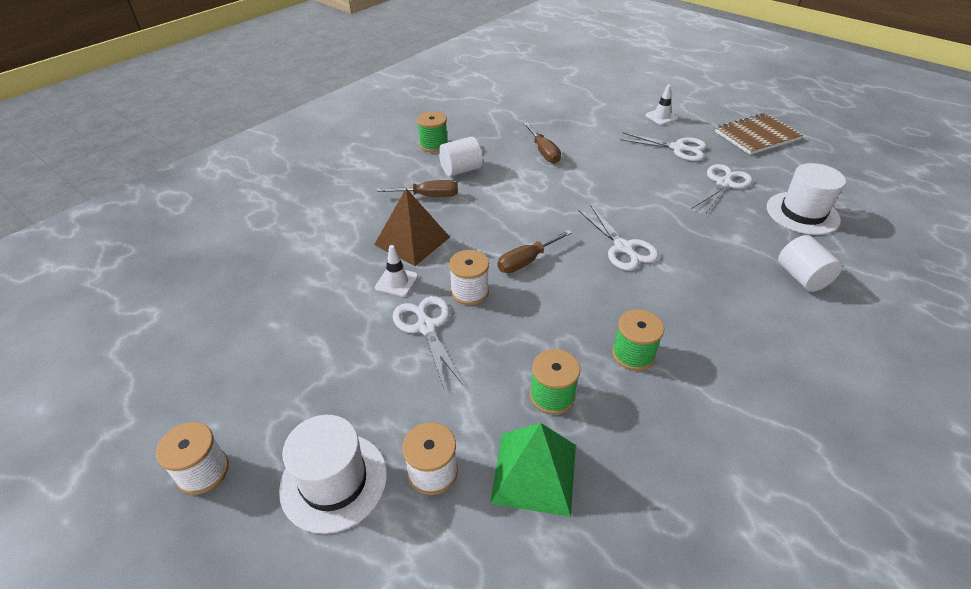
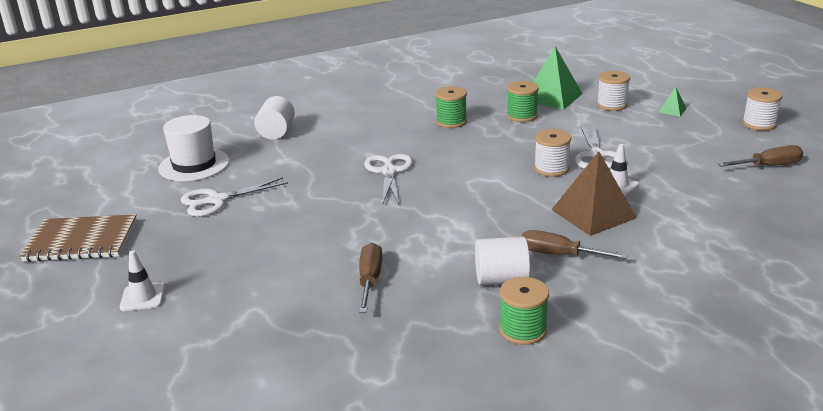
camera: 155 degrees left, 15 degrees down
(334, 481) = (672, 110): white hat -> green pyramid
(526, 261) = (486, 178): brown screwdriver -> brown screwdriver (768, 166)
(677, 148) = (198, 247): white scissors -> none

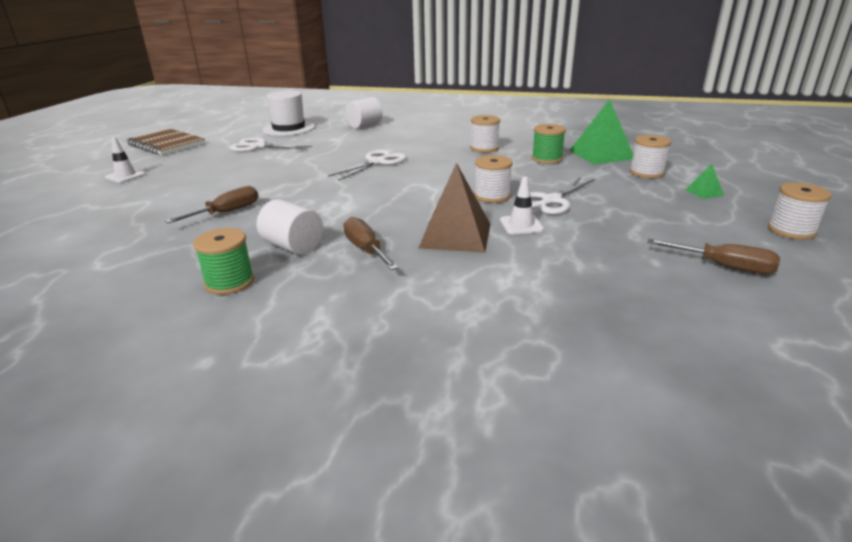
camera: 40 degrees right, 0 degrees up
(451, 121) = (484, 148): green spool -> white spool

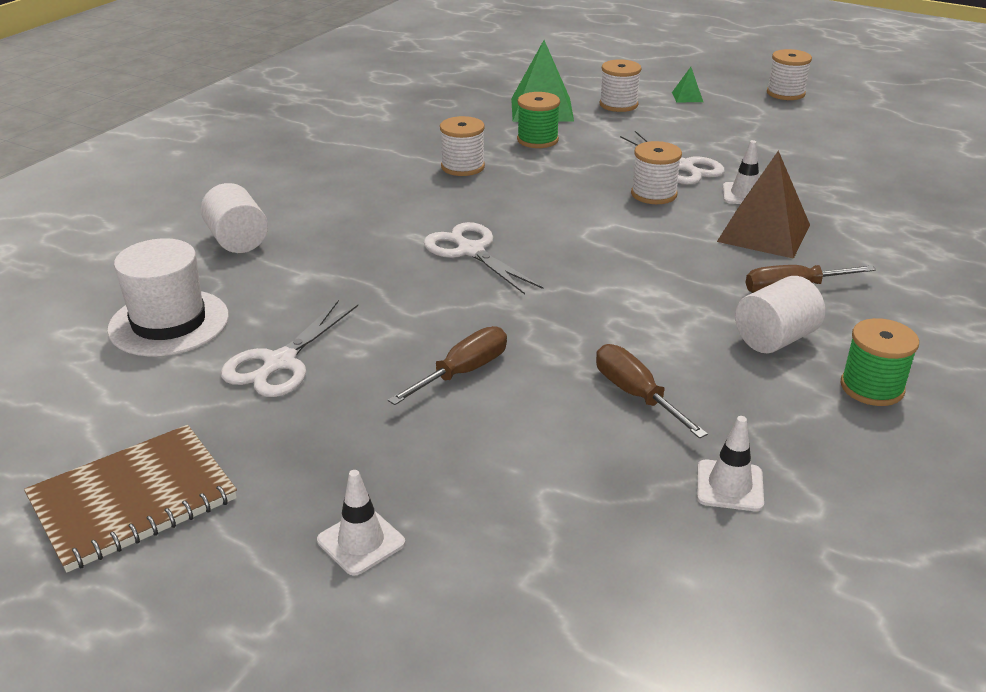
camera: 75 degrees left, 5 degrees up
(133, 241) = (729, 486): none -> white traffic cone
(723, 266) = (850, 135): brown screwdriver -> brown screwdriver (462, 372)

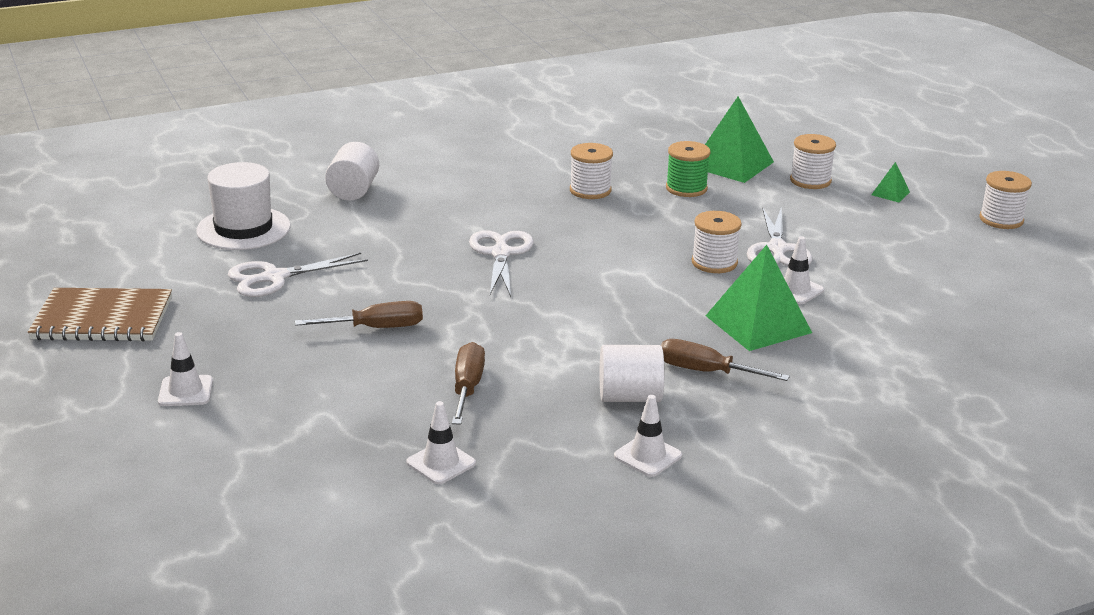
camera: 35 degrees right, 5 degrees down
(763, 233) = (758, 324): brown pyramid -> green pyramid
(872, 387) = (648, 456): green spool -> white traffic cone

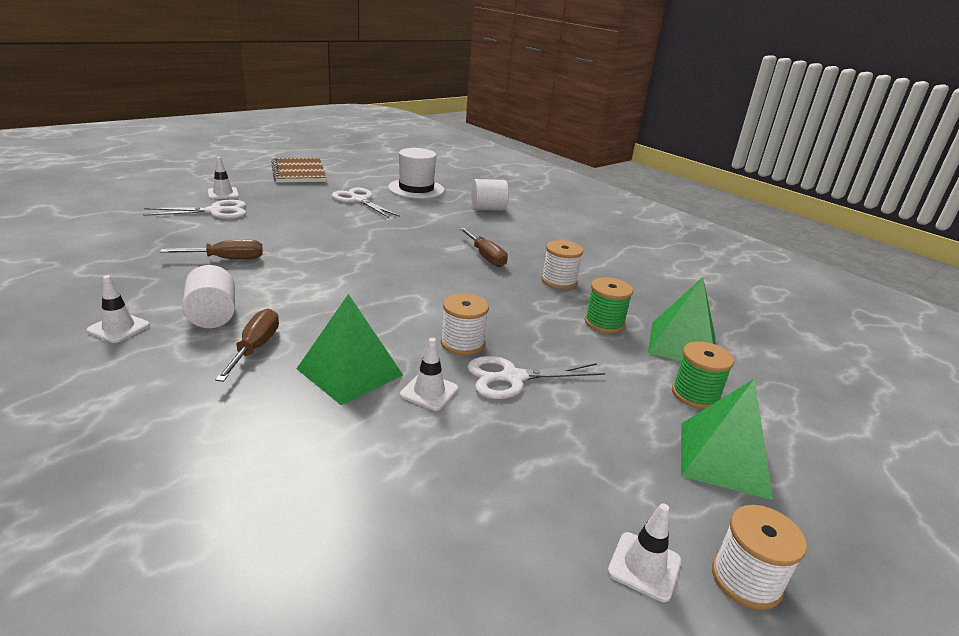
camera: 70 degrees right, 0 degrees up
(376, 328) = (303, 228): brown screwdriver -> brown screwdriver (485, 257)
(441, 463) = (129, 258): white traffic cone -> white traffic cone (644, 566)
(501, 254) = (426, 256): white scissors -> white scissors (215, 211)
(810, 180) = (695, 395): white spool -> green spool
(890, 193) = (724, 458): green pyramid -> green pyramid, size x2.18

